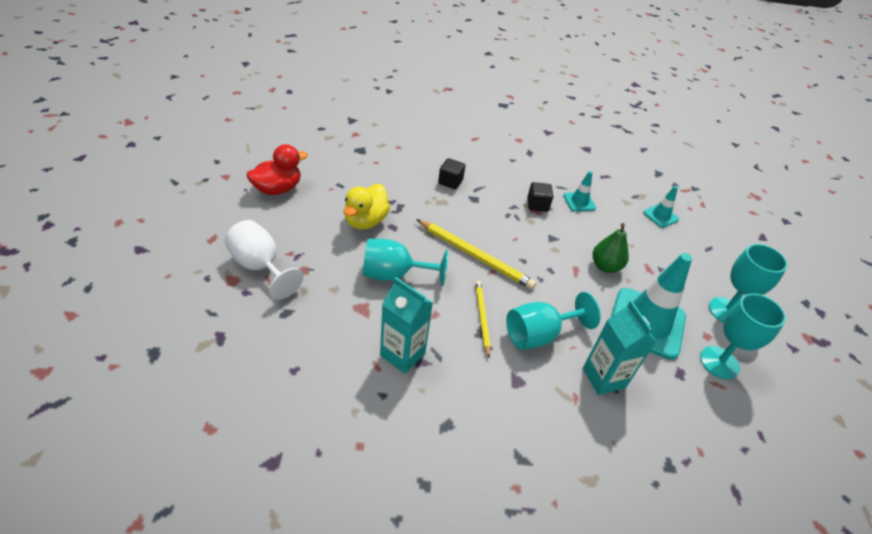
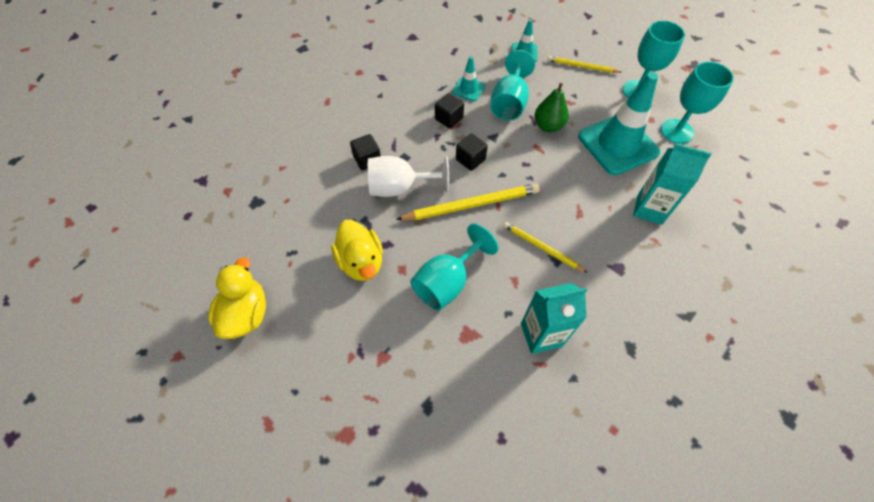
camera: 45 degrees left, 15 degrees up
(260, 267) = (348, 396): white goblet -> white goblet (399, 188)
(278, 189) = (246, 314): red duck -> yellow duck
(515, 235) = (470, 159): none -> black cube
(539, 335) = (584, 221): turquoise goblet -> turquoise goblet (509, 103)
(698, 259) = (582, 67): none -> yellow pencil

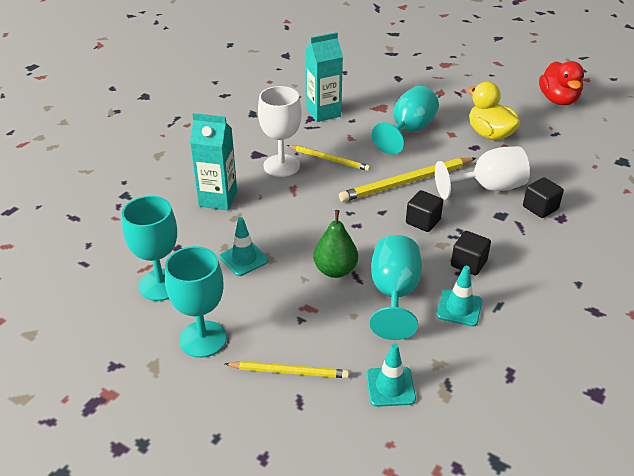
camera: 170 degrees right, 20 degrees down
(246, 314) = (558, 100): yellow duck -> red duck
(591, 246) = (281, 166): none -> white goblet
(617, 144) = (244, 259): turquoise traffic cone -> turquoise traffic cone, size x0.48

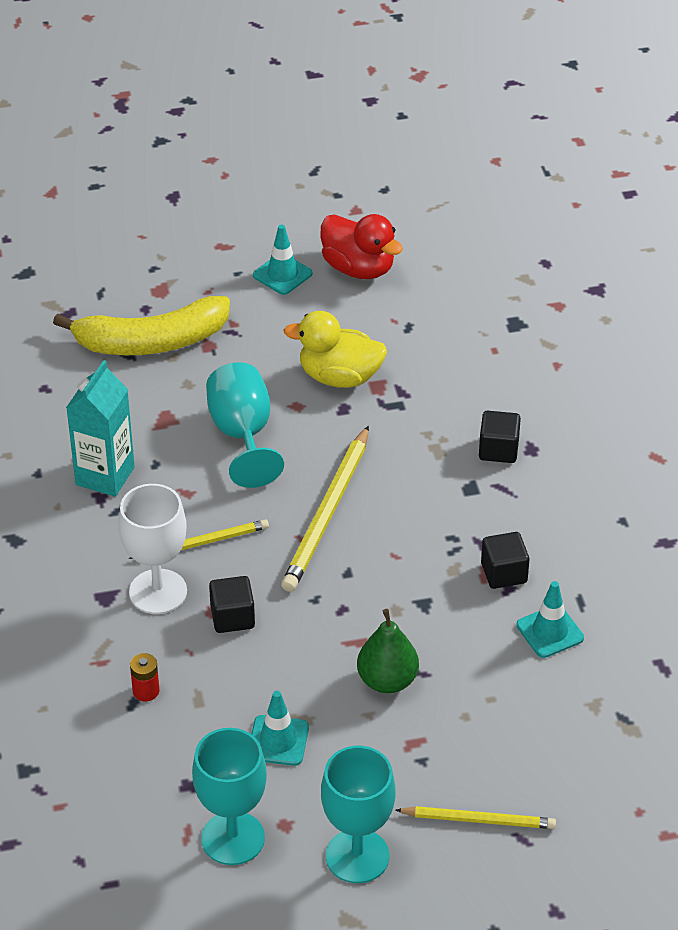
camera: 45 degrees left, 5 degrees up
(218, 199) = (146, 691): turquoise carton -> red battery
(288, 371) = (478, 820): yellow pencil -> yellow pencil turned 45 degrees clockwise
(390, 387) = (581, 760): turquoise traffic cone -> turquoise traffic cone (282, 274)
(394, 294) = (475, 663): turquoise goblet -> none
(415, 79) = (151, 341): none -> yellow banana
(423, 221) = (403, 554): black cube -> black cube (232, 617)
(488, 188) = (420, 459): white goblet -> none

